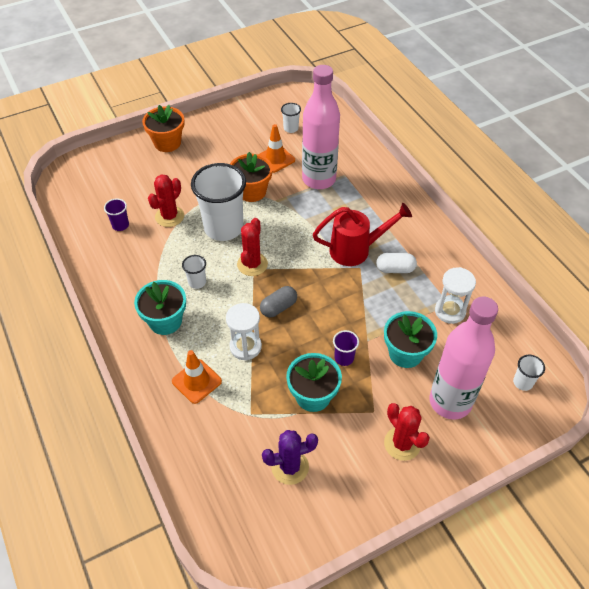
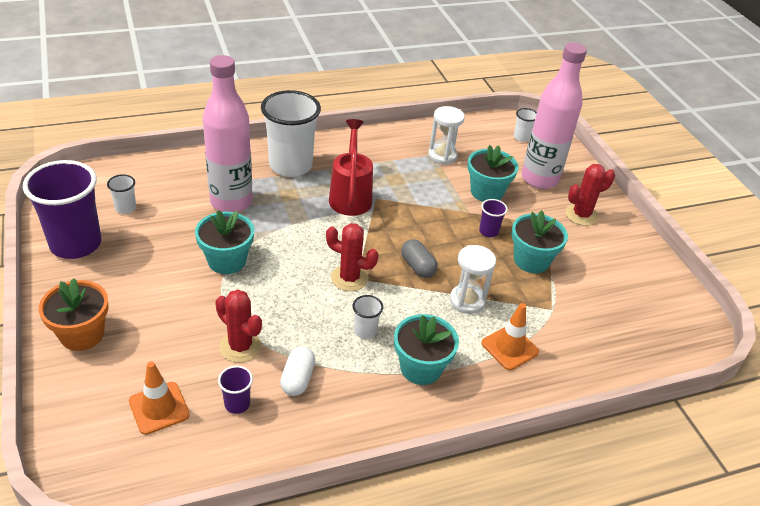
camera: 85 degrees left, 10 degrees down
(223, 228) = (281, 295): white cup -> white cup (290, 165)
(246, 117) = (76, 244): none -> purple cup
(251, 191) = (227, 261): orange flower pot -> turquoise flower pot
(275, 159) = (176, 231): orange traffic cone -> orange traffic cone (159, 408)
(290, 467) = (609, 289): purple cactus -> none
(395, 269) = (384, 176): white capsule -> white capsule (298, 379)

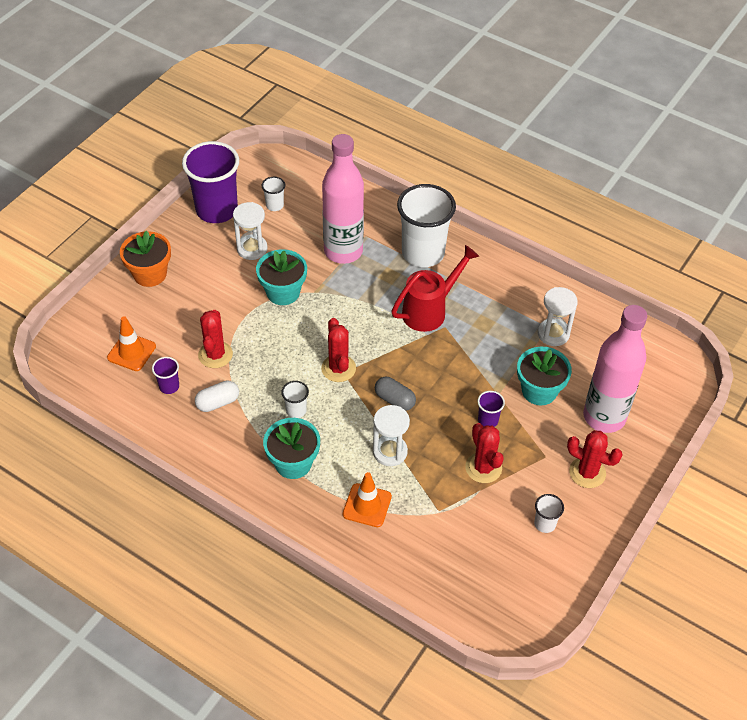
camera: 55 degrees right, 10 degrees up
(152, 250) = (252, 249): none -> white hourglass
(417, 267) = (394, 400): grey capsule -> grey capsule turned 75 degrees counterclockwise
(521, 137) = (653, 371): white cup -> white cup (545, 524)
(531, 260) = (483, 468): turquoise flower pot -> red cactus

